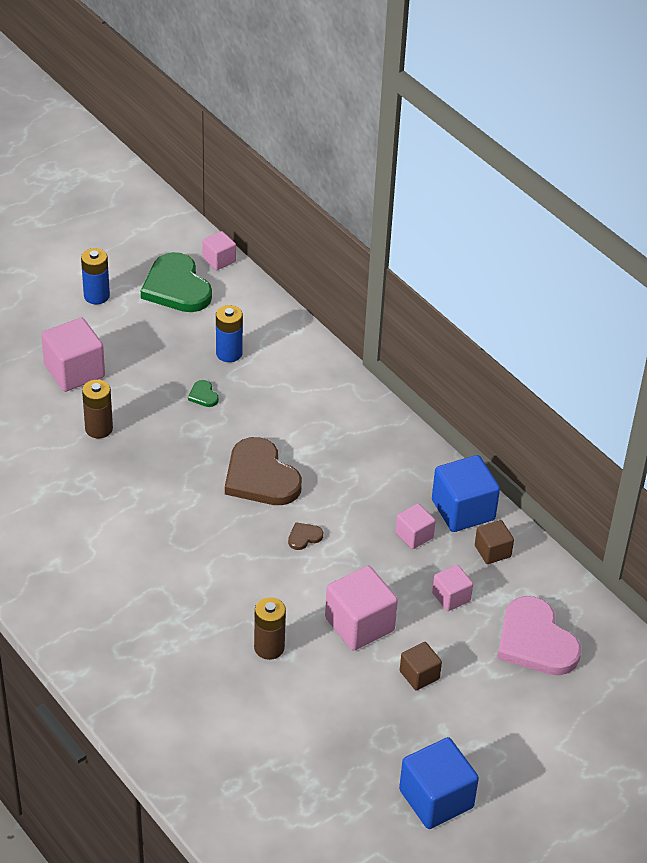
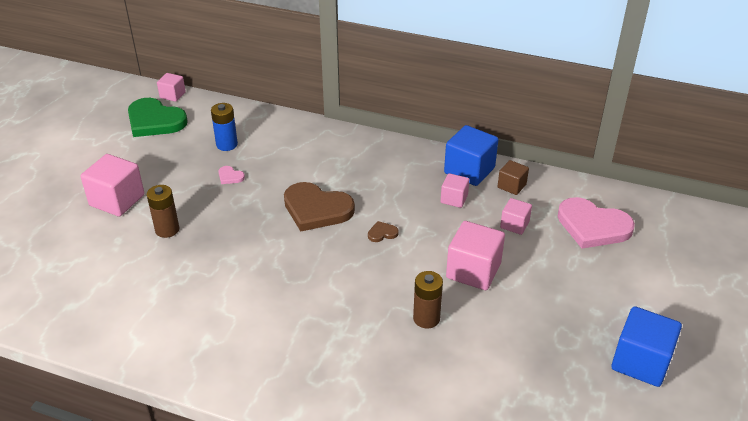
camera: 30 degrees left, 5 degrees down
(96, 296) = (97, 147): blue battery -> none
(203, 395) = (230, 176): green heart -> pink heart
(304, 537) = (382, 233): brown heart -> brown heart turned 45 degrees clockwise
(419, 675) = (544, 284): brown cube -> none

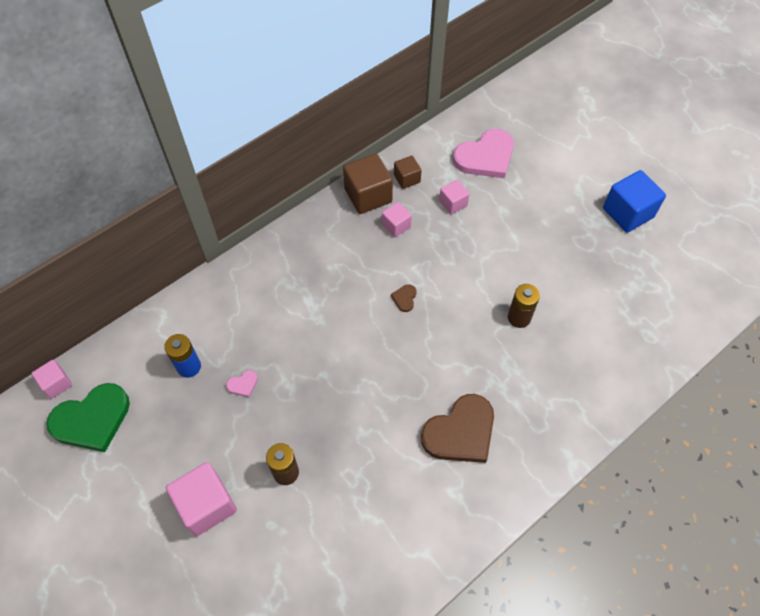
camera: 60 degrees left, 20 degrees up
(316, 209) = (341, 333): brown heart -> brown heart (460, 432)
(469, 170) = (368, 195): blue cube -> brown cube
(473, 271) = (487, 259): pink cube -> none

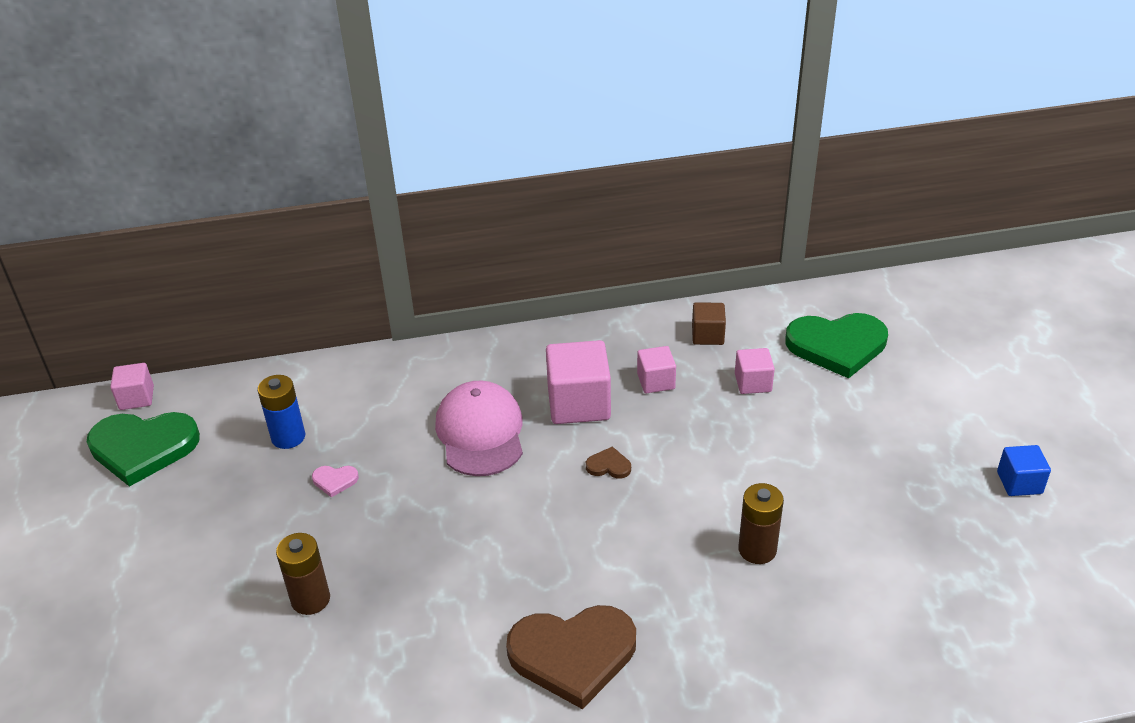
camera: 30 degrees right, 20 degrees down
(206, 505) = (192, 592): pink cube -> pink cube (579, 403)
(312, 309) = (480, 433): none -> pink cap
(368, 195) = (642, 337): brown cube -> none
(404, 298) = (609, 466): brown heart -> brown heart turned 60 degrees clockwise
(485, 157) = (837, 346): pink heart -> green heart
(628, 213) = (1019, 483): blue cube -> blue cube, size x0.56

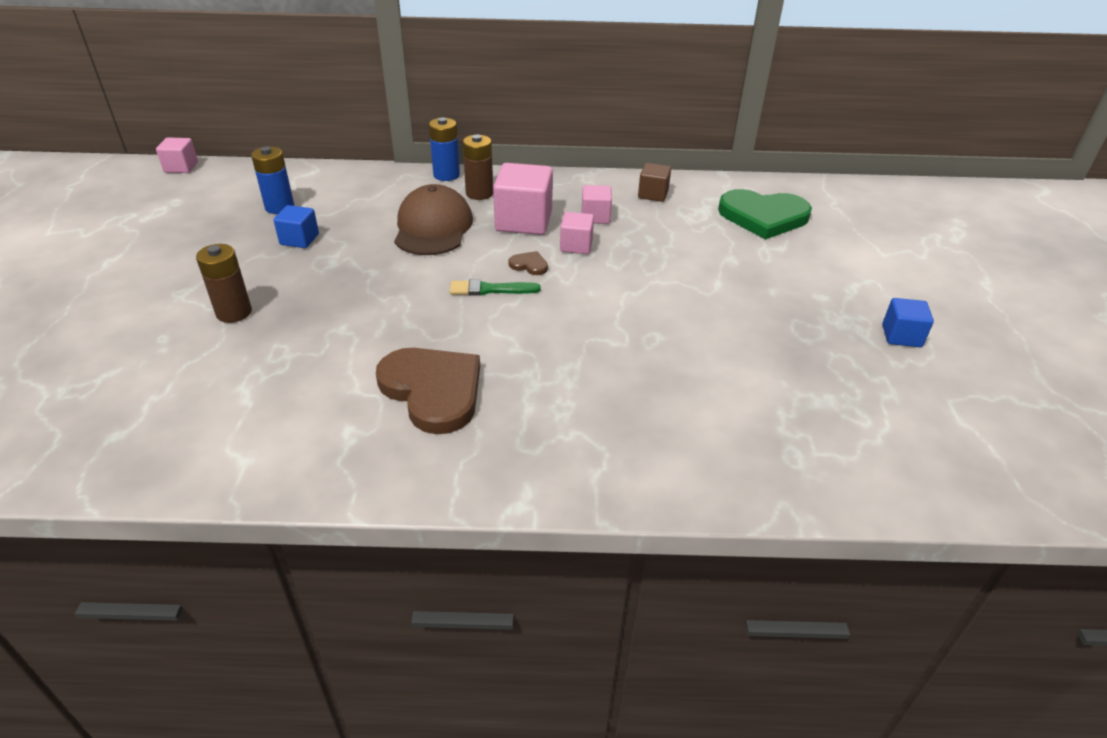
camera: 10 degrees right, 0 degrees up
(143, 448) = (166, 197): green heart -> none
(335, 481) = (299, 239): pink heart -> blue cube
(463, 350) = (446, 175): none -> blue battery
(480, 433) = (433, 227): pink cap -> brown cap
(573, 655) = (433, 390): brown heart -> brown heart turned 135 degrees counterclockwise
(580, 509) = (490, 289): none -> green brush
(753, 383) = (679, 230): pink cube -> pink cube (576, 246)
(757, 549) = (634, 344): brown battery -> brown battery (479, 193)

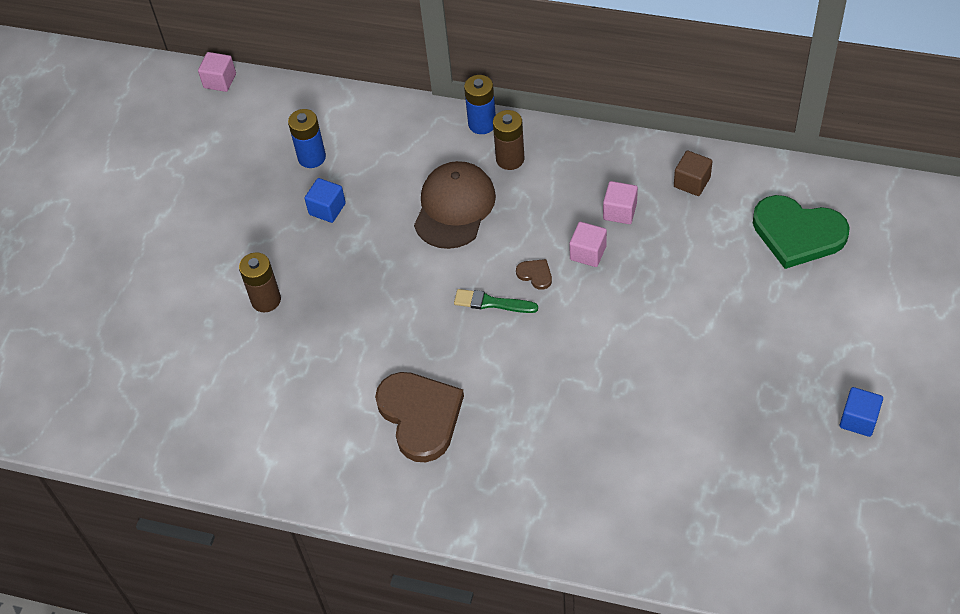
camera: 20 degrees right, 15 degrees up
(523, 221) = (545, 209): pink cube -> none

